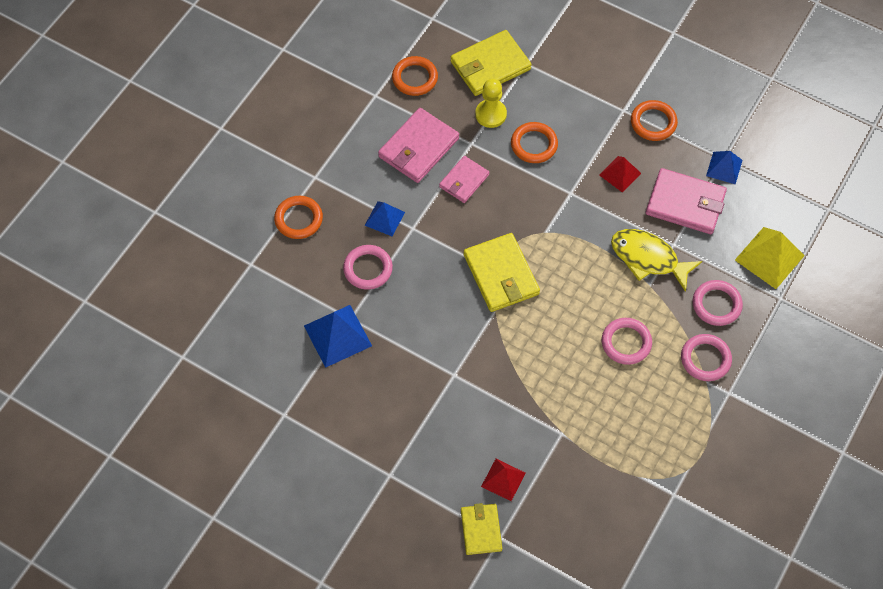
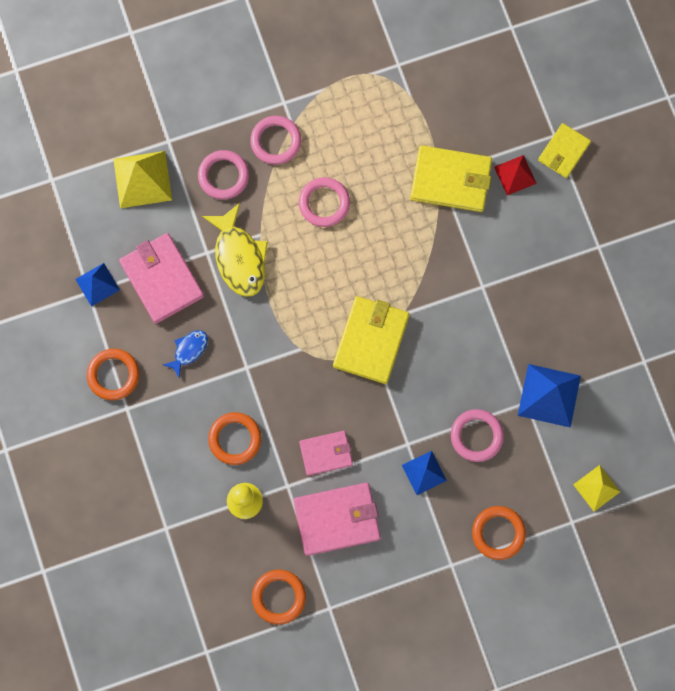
camera: 140 degrees left, 15 degrees up
(250, 299) = (596, 488): none -> yellow pyramid
(490, 65) = (200, 553): yellow wallet -> yellow wallet (451, 180)
(620, 174) = (189, 350): red pyramid -> blue fish

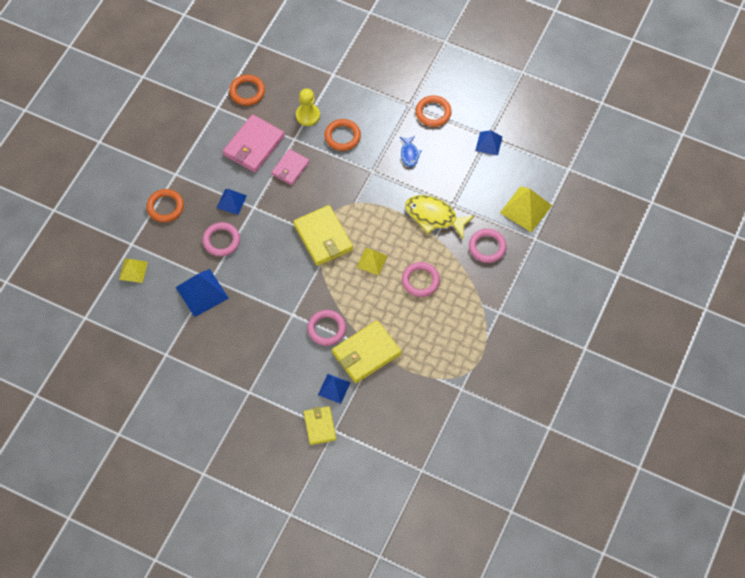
camera: 135 degrees right, 15 degrees down
(162, 279) = (460, 173): pink wallet -> none
(276, 141) = (480, 288): pink ring -> pink ring (326, 329)
(350, 268) = (372, 261): none -> yellow pyramid
(515, 175) = (334, 388): red pyramid -> blue pyramid

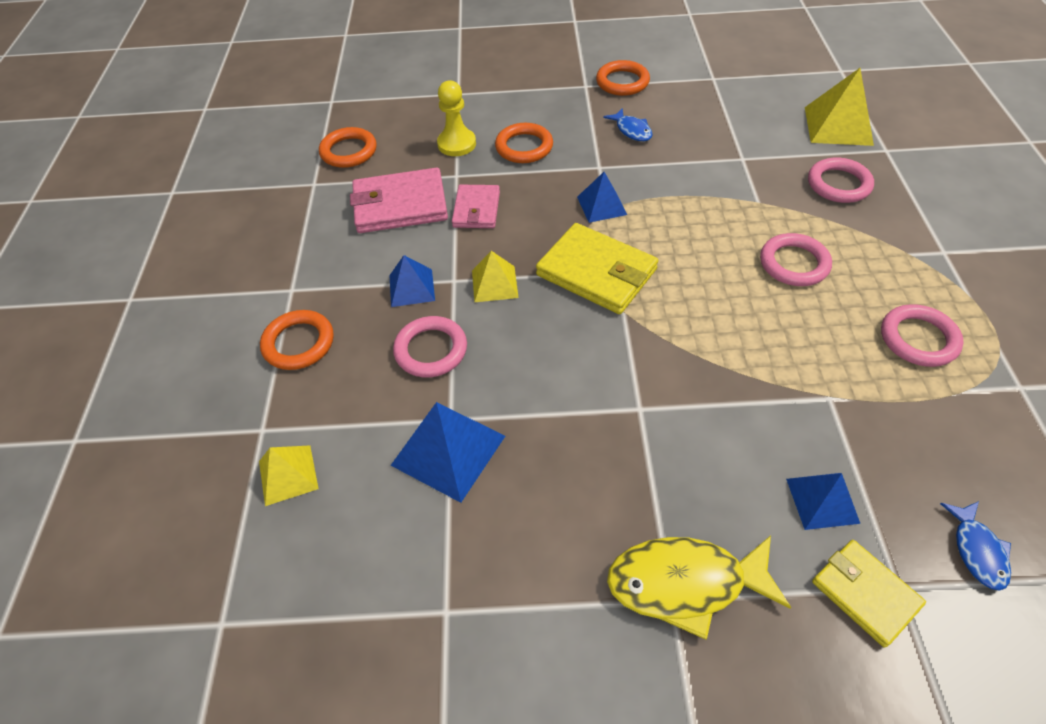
camera: 25 degrees left, 10 degrees down
(253, 145) = (400, 205): pink wallet -> pink wallet turned 75 degrees clockwise
(326, 329) = (717, 402): pink ring -> pink ring (918, 339)
(366, 353) = (818, 409): yellow wallet -> none
(372, 261) = (698, 271): yellow pyramid -> yellow pyramid (494, 284)
(375, 435) = (977, 550): none -> blue fish
(434, 216) = (732, 181): yellow fish -> yellow fish (685, 583)
(488, 143) = (720, 84): blue pyramid -> blue pyramid (601, 205)

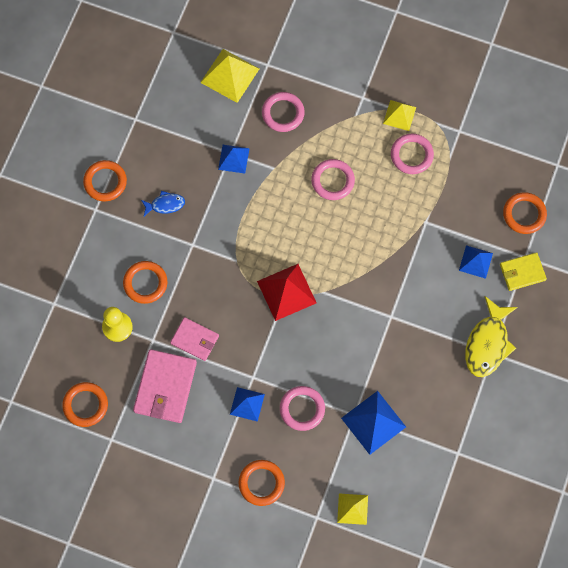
camera: 70 degrees left, 20 degrees up
(494, 284) = (267, 354): yellow pyramid -> yellow pyramid (399, 115)
(596, 272) = (286, 292): yellow wallet -> red pyramid
(601, 205) = (230, 261): blue pyramid -> blue pyramid (233, 159)
(977, 550) = (524, 214): blue fish -> orange ring

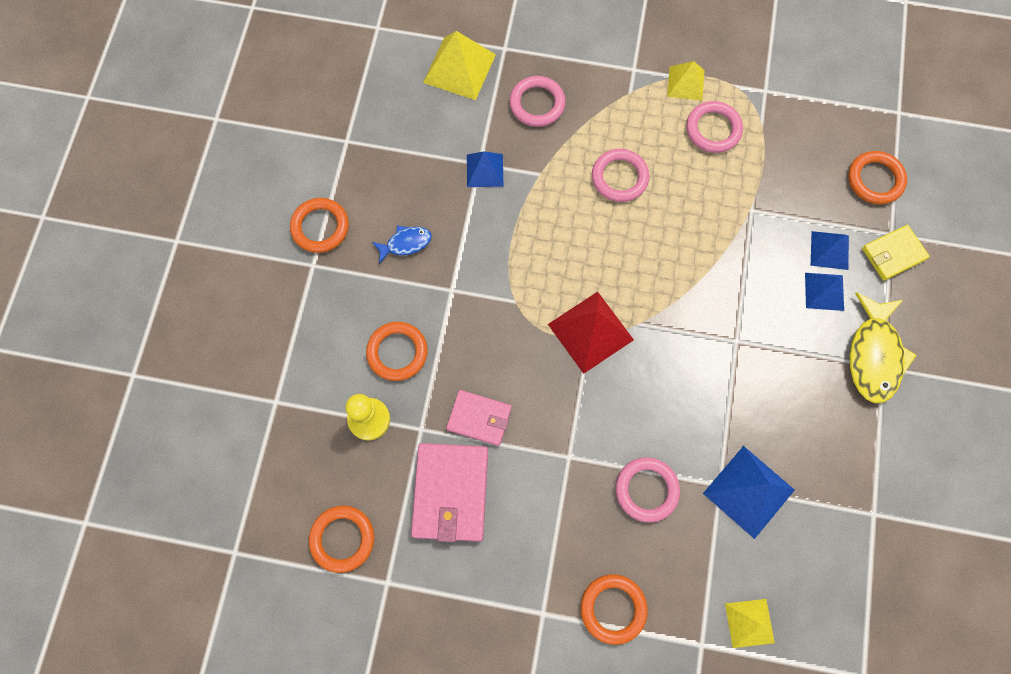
camera: 10 degrees left, 0 degrees up
(247, 404) = (569, 496): blue pyramid -> blue pyramid (824, 291)

